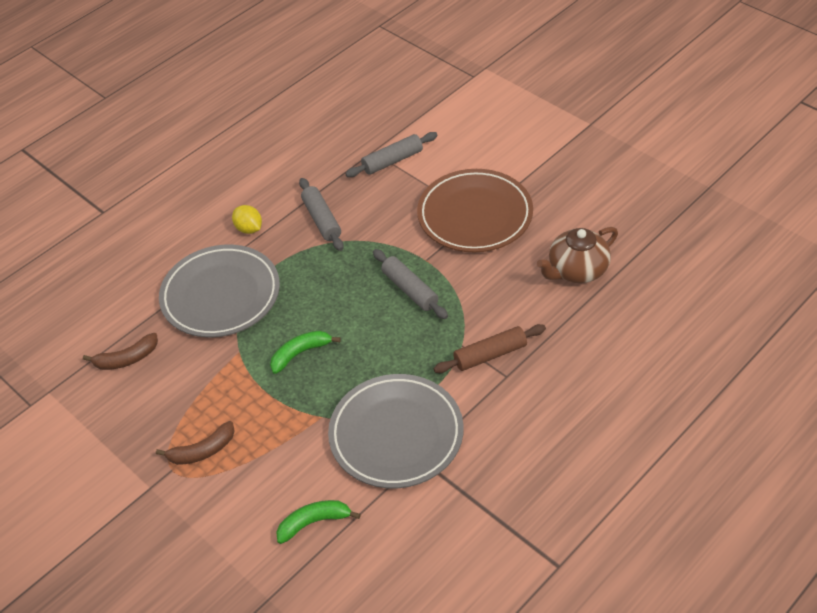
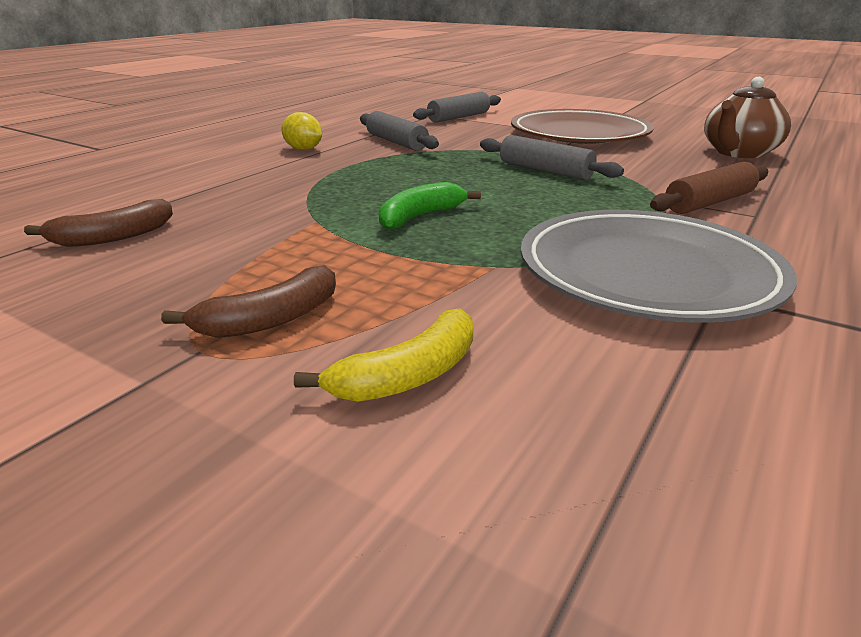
camera: 15 degrees left, 20 degrees down
(221, 295) = (275, 185): grey plate -> none
(252, 498) = (408, 375): none -> yellow banana
(314, 522) = (583, 401): green banana -> none

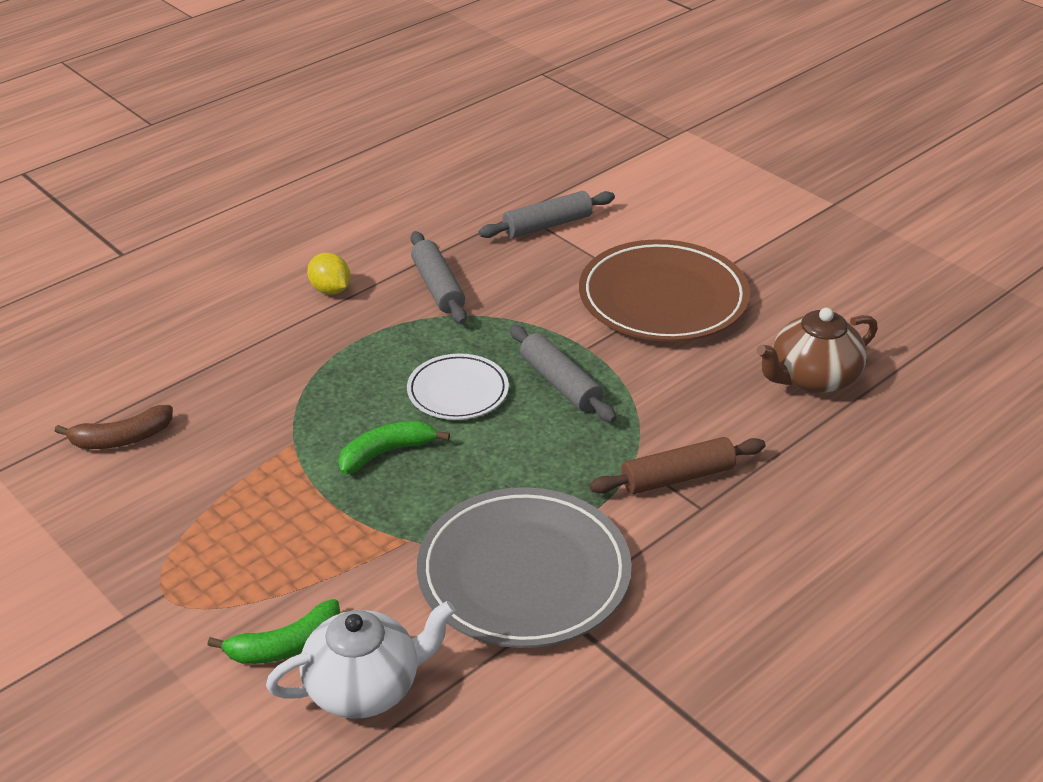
camera: 15 degrees right, 10 degrees up
(270, 319) = (216, 572): brown banana -> none
(408, 375) = (285, 645): yellow banana -> green banana
(459, 181) = (458, 391): none -> white plate
(559, 401) = (365, 687): none -> white teapot

